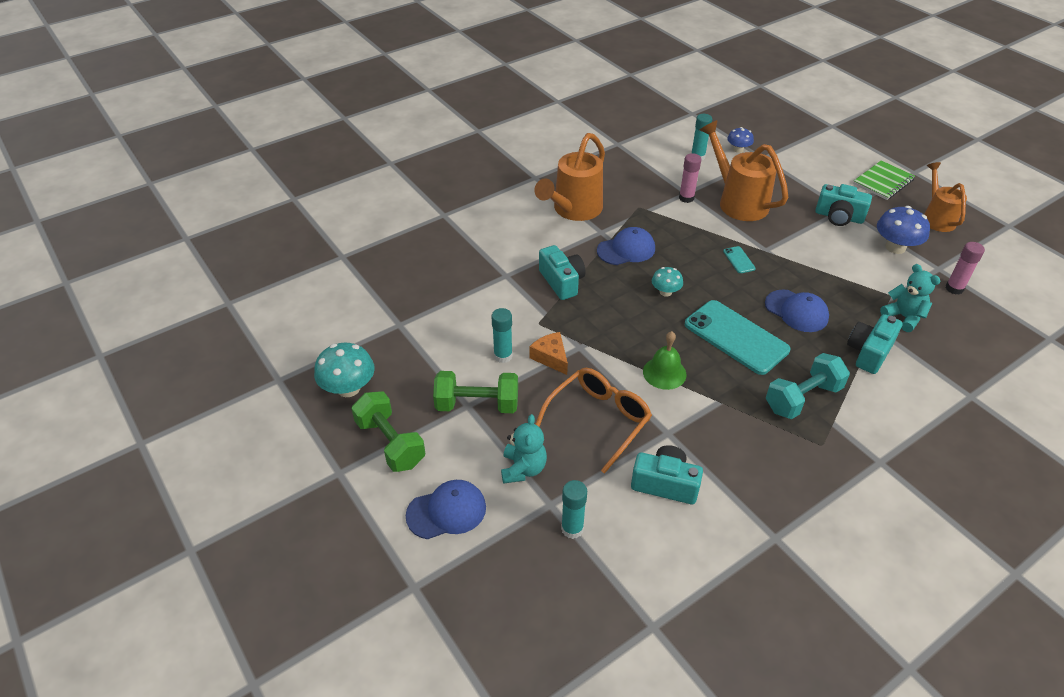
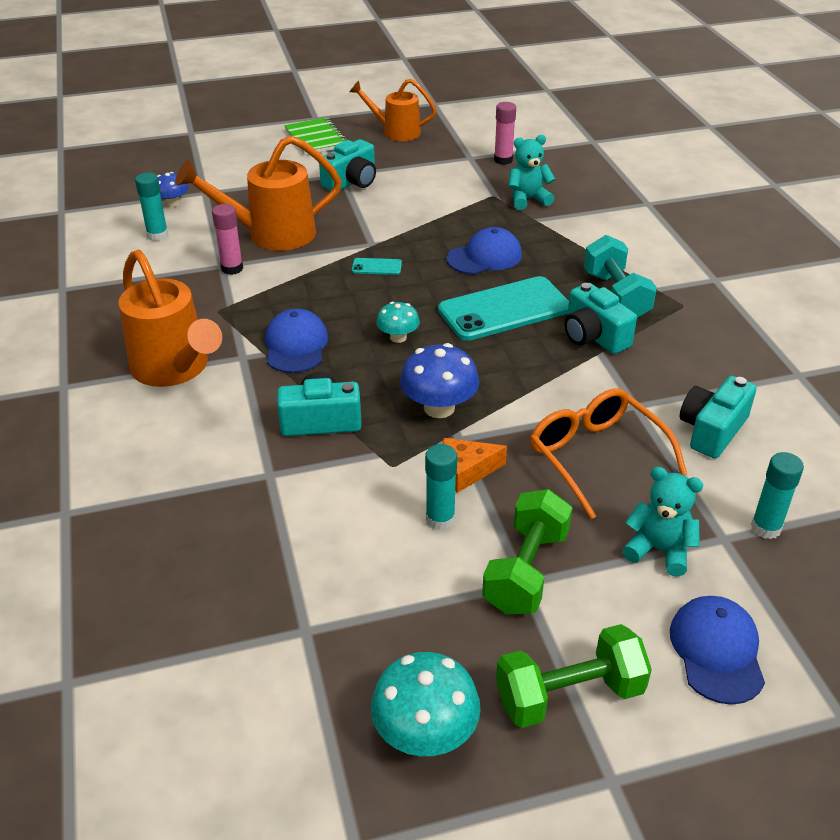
camera: 70 degrees left, 5 degrees down
(664, 373) = (538, 379): green bell -> none
(869, 352) = (567, 235): turquoise camera -> turquoise camera (593, 336)
(895, 247) = (423, 168): blue mushroom -> blue mushroom (439, 408)

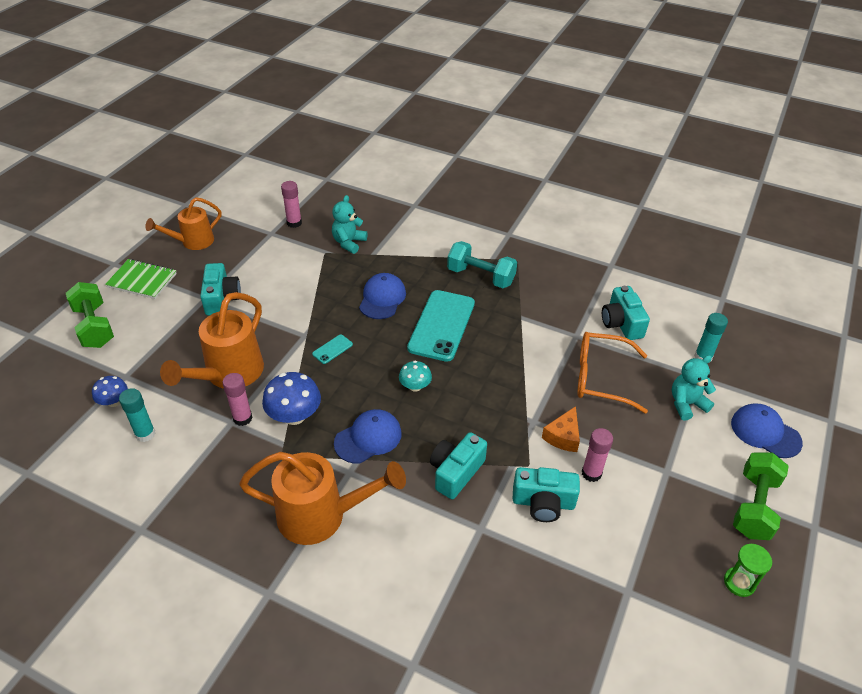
camera: 50 degrees left, 5 degrees up
(296, 345) = (368, 438): blue cap -> blue cap turned 105 degrees clockwise
(425, 733) = (739, 582): turquoise mushroom -> green hourglass
(439, 408) = (499, 412): blue mushroom -> blue mushroom (294, 416)
(440, 519) = (591, 473): turquoise glue stick -> pink glue stick
(526, 571) = (659, 464): green dumbbell -> green dumbbell (94, 327)
(593, 336) = (505, 309): turquoise camera -> turquoise camera (543, 503)

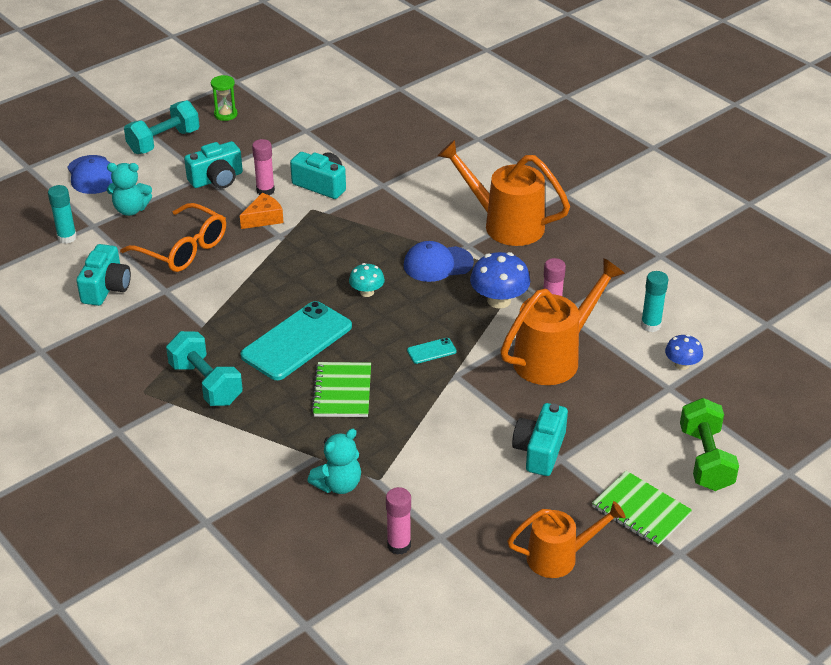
camera: 155 degrees left, 5 degrees down
(382, 298) = (342, 392): blue cap -> green notebook
(456, 472) = (376, 221): turquoise camera -> turquoise camera (217, 179)
(754, 506) = (164, 142): green dumbbell -> turquoise dumbbell

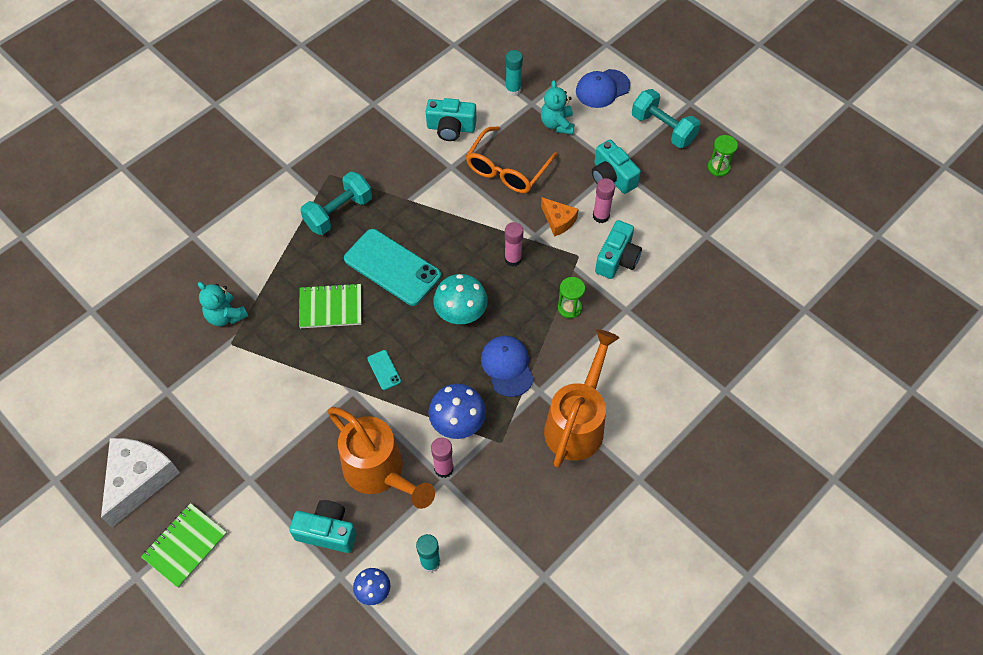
camera: 85 degrees right, 20 degrees up
(367, 292) = (461, 312): turquoise mushroom -> turquoise mushroom, size x1.67
(374, 219) = (569, 308): none -> green hourglass
(399, 545) = (160, 363): pink glue stick -> pink glue stick (513, 259)
(539, 451) = (259, 462): turquoise camera -> turquoise camera (327, 531)
(559, 557) = (139, 480): orange watering can -> white cheese
(705, 459) = (244, 605): green dumbbell -> none

